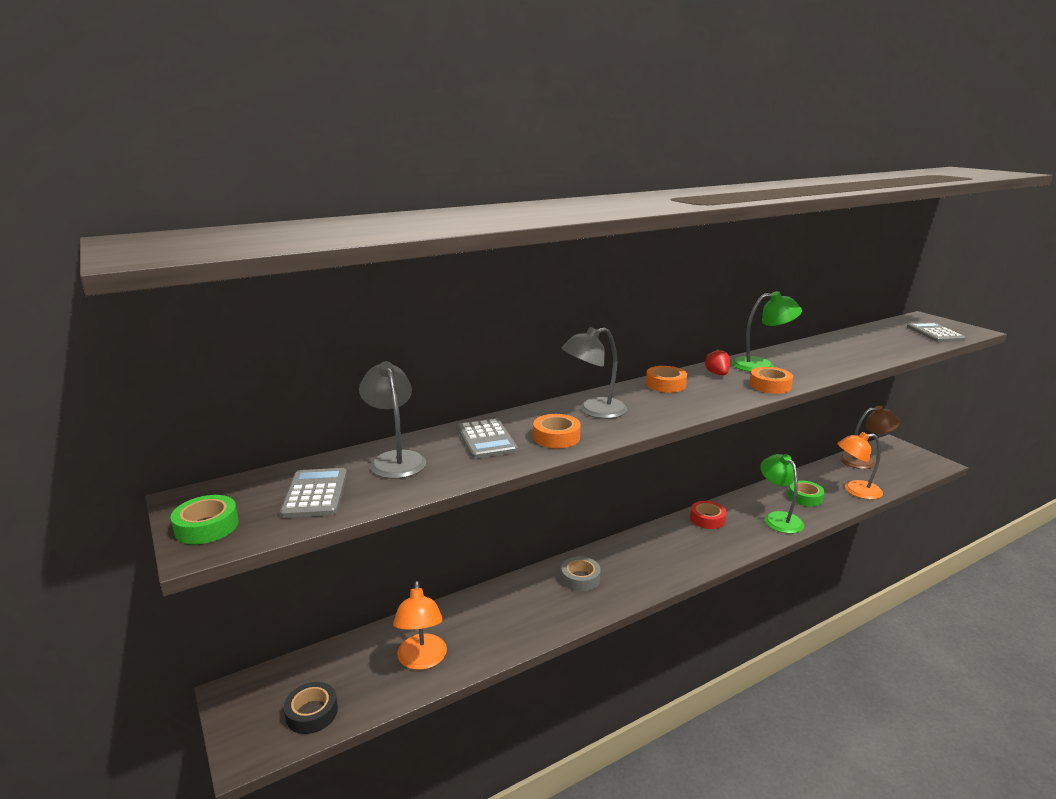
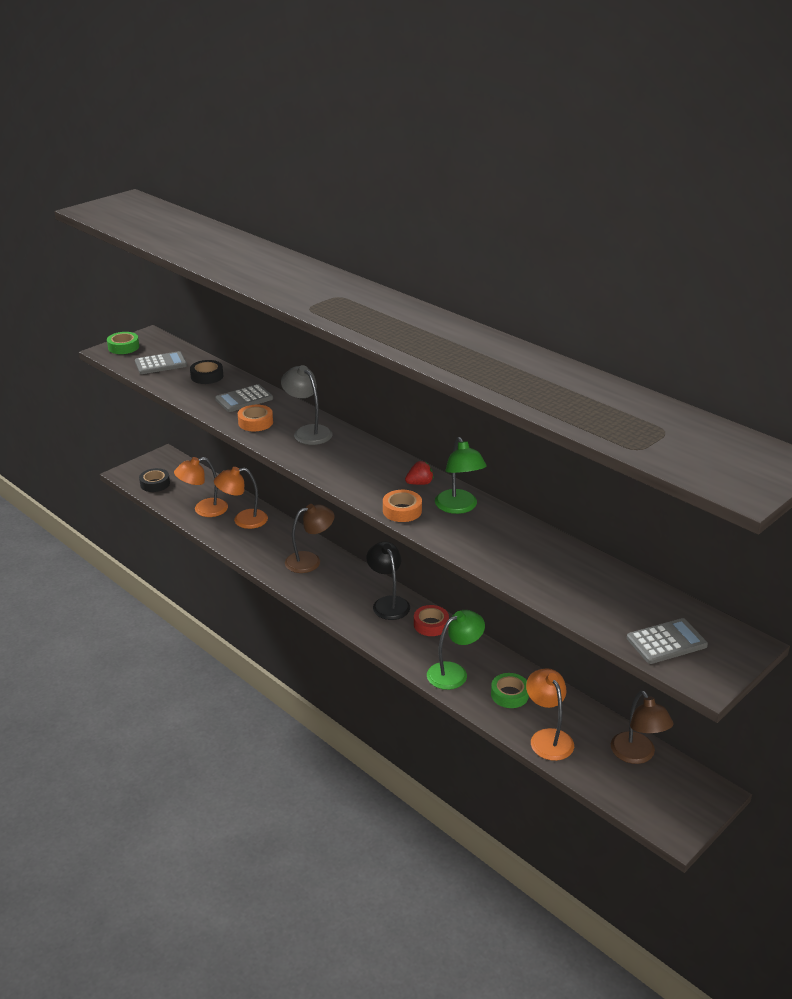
camera: 75 degrees right, 10 degrees up
(395, 459) = (207, 376): grey lamp -> black tape
(469, 623) = (243, 520): none -> orange lamp
(580, 578) = (310, 560): grey tape -> brown lamp
(665, 384) = (379, 459): orange tape -> none
(670, 537) = (388, 603): none -> black lamp

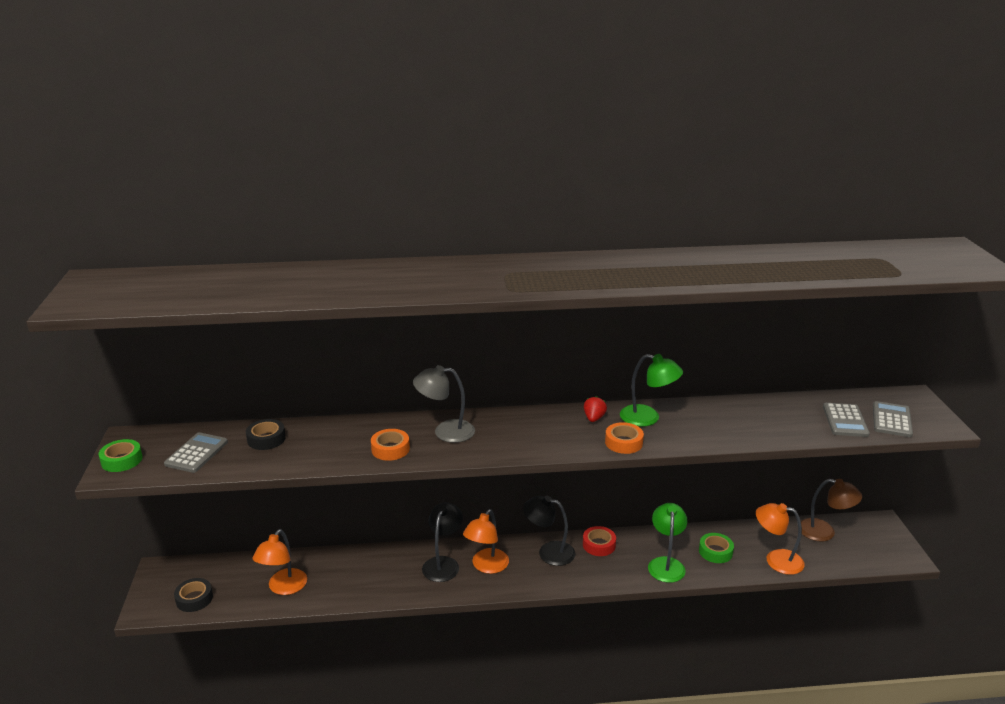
camera: 50 degrees left, 5 degrees down
(243, 520) = (334, 572): orange lamp -> orange lamp (486, 566)
(244, 399) = (340, 438): grey calculator -> grey calculator (845, 420)
(310, 560) = (443, 563): brown lamp -> black lamp

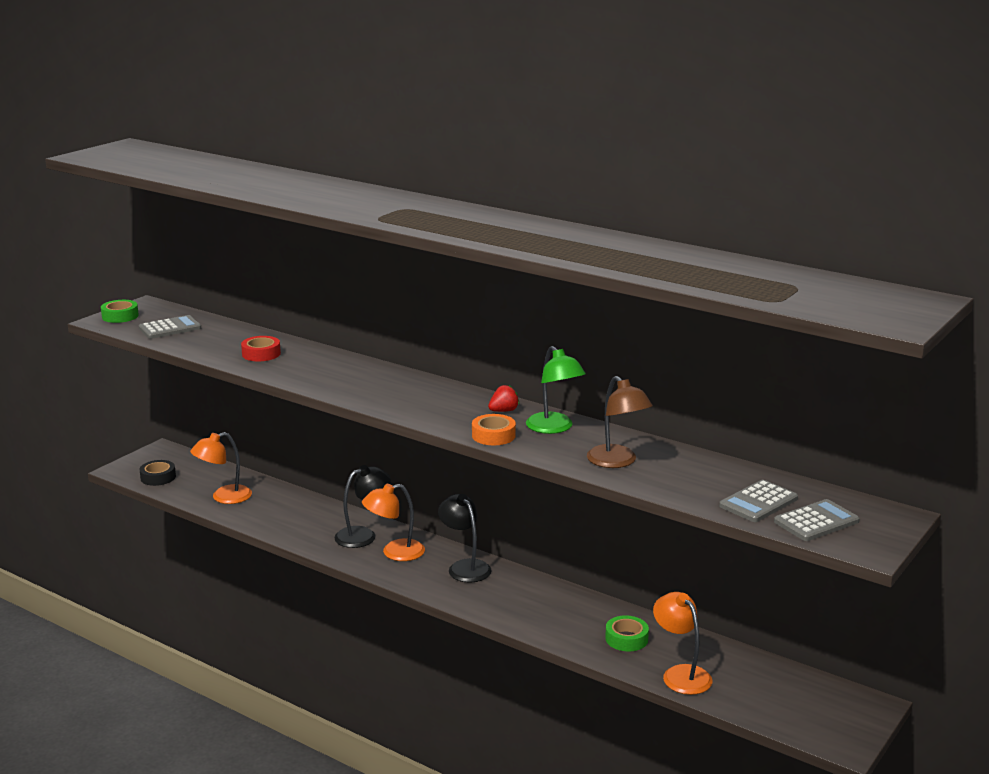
camera: 40 degrees right, 5 degrees down
(266, 439) = (228, 336): black tape -> none
(390, 449) = (300, 372): orange tape -> none
(445, 431) = (362, 376): grey lamp -> none
(599, 545) = (519, 582): red tape -> red tape (261, 354)
(666, 564) = (559, 624): green lamp -> none
(824, 532) = (781, 680): brown lamp -> brown lamp (617, 462)

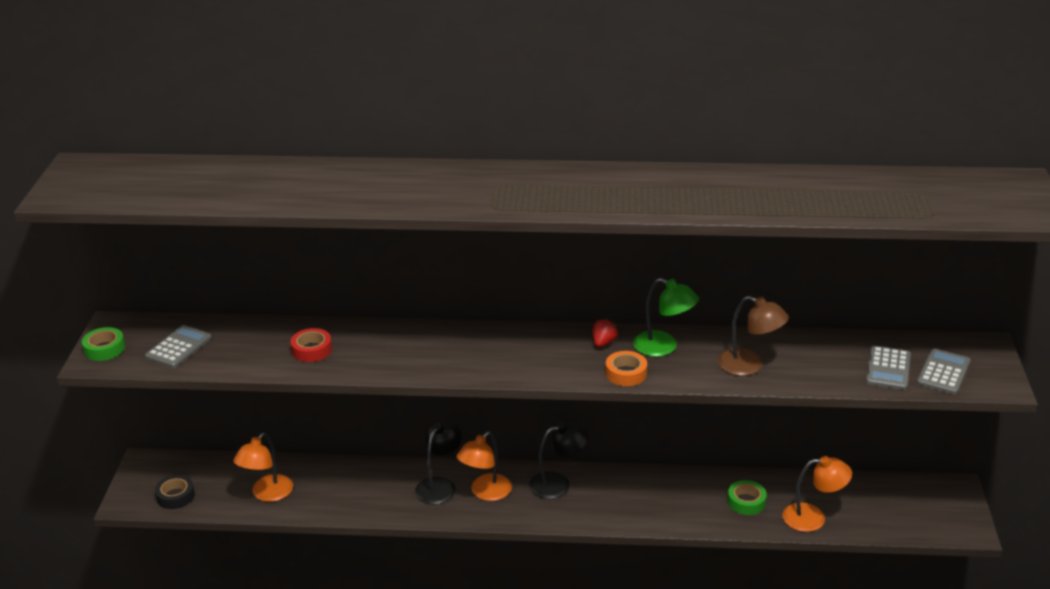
camera: 30 degrees left, 10 degrees up
(465, 567) = (558, 483): black lamp -> black lamp turned 135 degrees clockwise
(681, 674) = (813, 518): orange lamp -> orange lamp turned 150 degrees clockwise

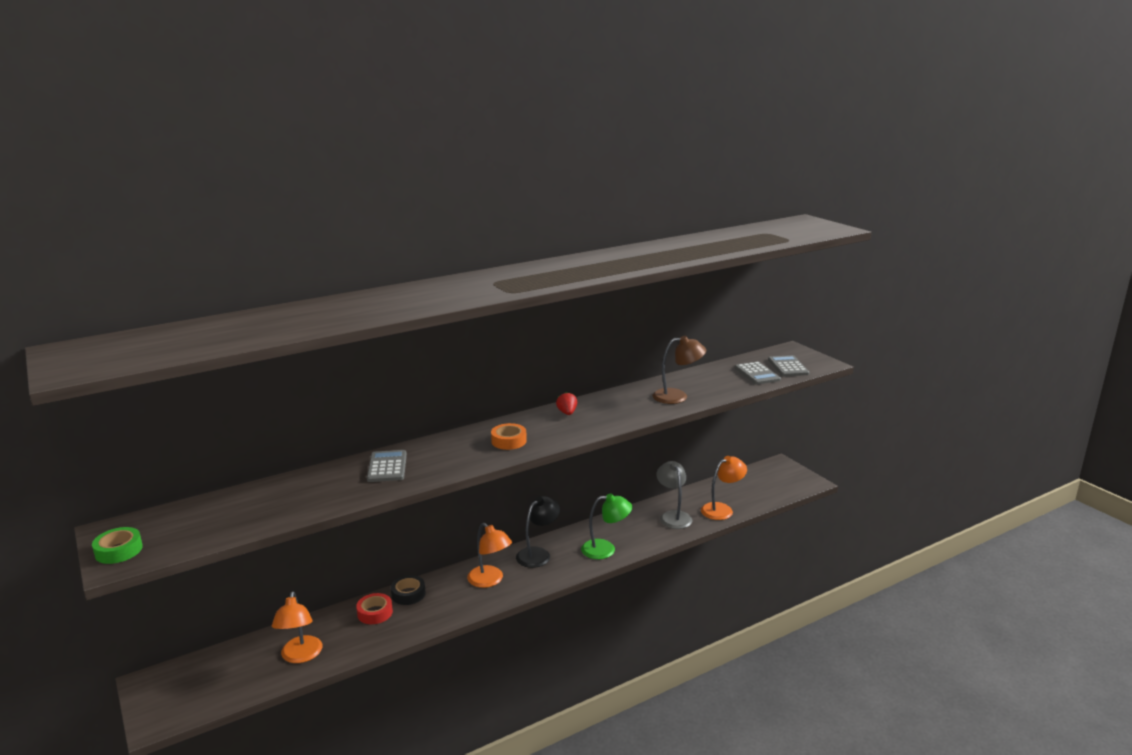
camera: 35 degrees left, 10 degrees down
(175, 496) = (207, 695): black tape -> black tape (408, 594)
(178, 347) = (202, 524): grey calculator -> grey calculator (387, 467)
(312, 350) = (339, 486): red tape -> red tape (375, 613)
(439, 485) = (448, 590): black lamp -> none
(485, 493) = (490, 580): orange lamp -> orange lamp turned 45 degrees counterclockwise
(626, 373) = (605, 424): orange tape -> orange tape (509, 441)
(663, 347) = (610, 403): green lamp -> green lamp (606, 549)
(746, 502) = (673, 516): green tape -> grey lamp

